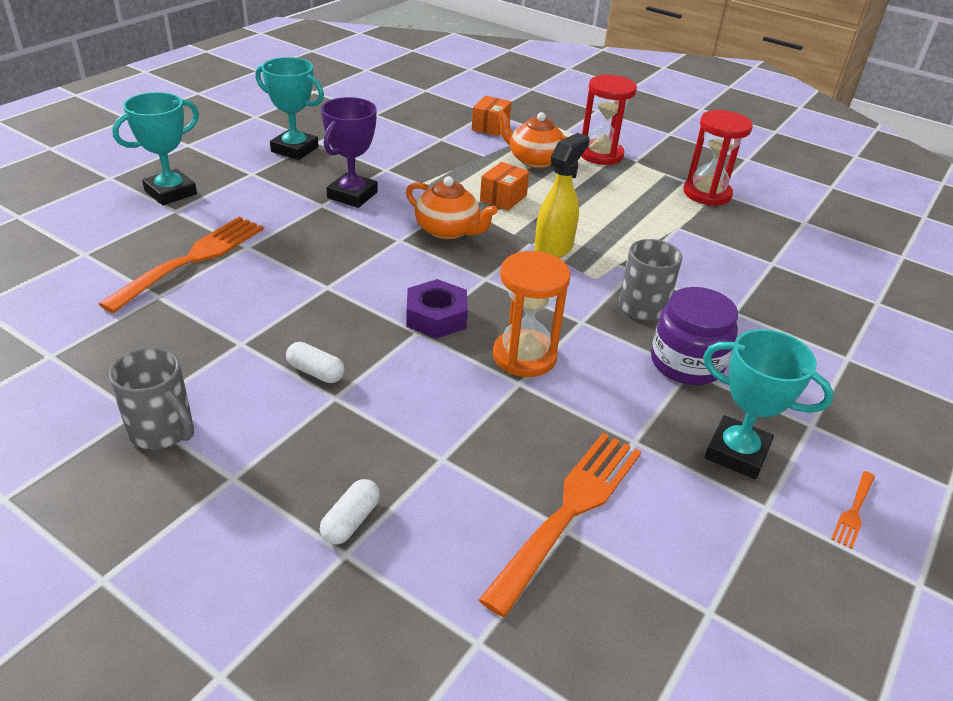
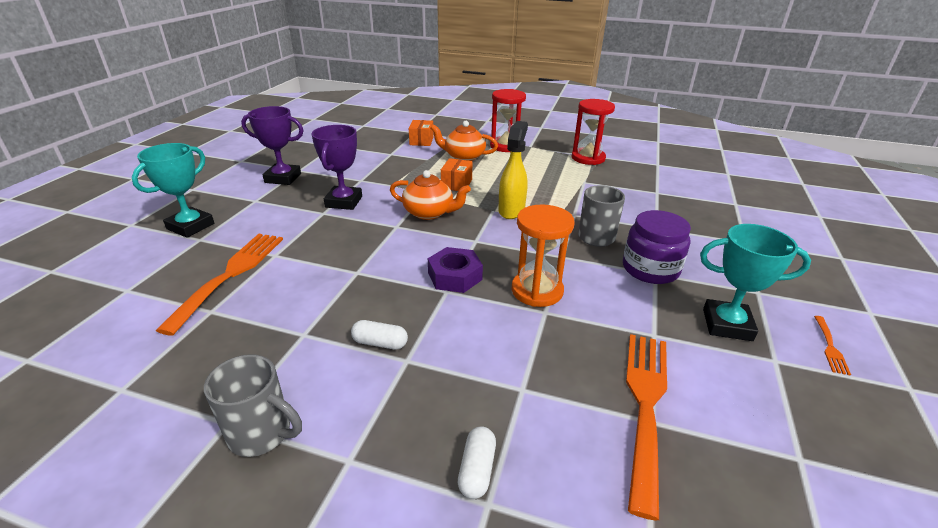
camera: 15 degrees left, 5 degrees down
(294, 149) = (283, 178): turquoise trophy -> purple trophy

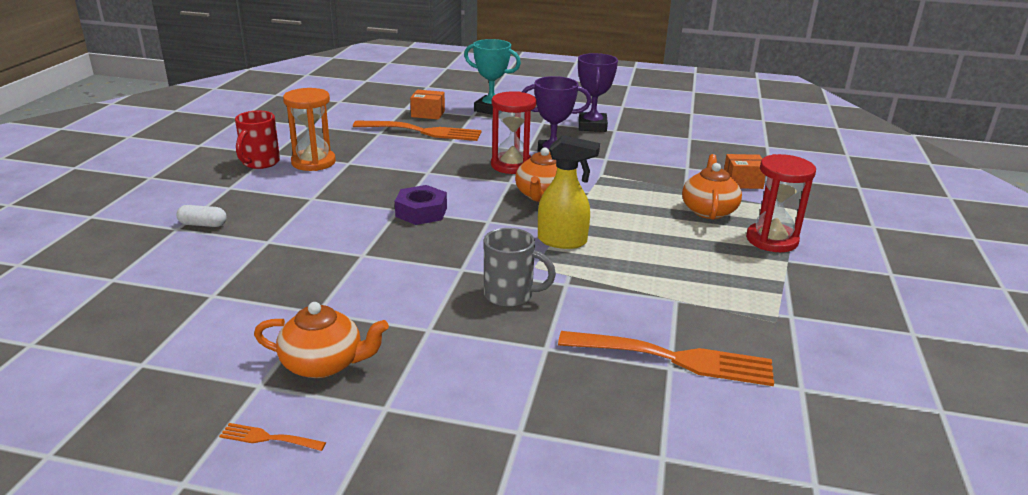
camera: 85 degrees right, 5 degrees down
(262, 433) = (260, 163): grey mug -> red mug
(380, 343) = (333, 188): white capsule -> none
(456, 184) = (620, 208): orange box -> orange box (428, 114)
(537, 291) = (396, 252): orange hourglass -> orange hourglass (313, 162)
(588, 158) = (775, 311): red hourglass -> red hourglass (512, 165)
(645, 405) = (230, 294): orange fork -> orange fork (674, 359)
(650, 269) = (437, 326): purple jar -> none
(727, 325) = (324, 364): turquoise trophy -> orange teapot

